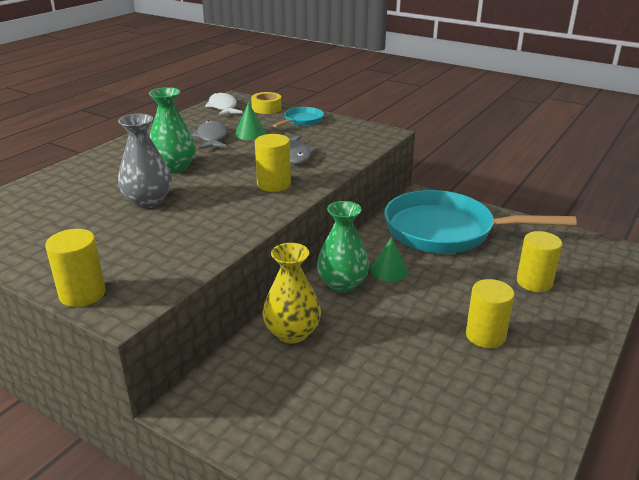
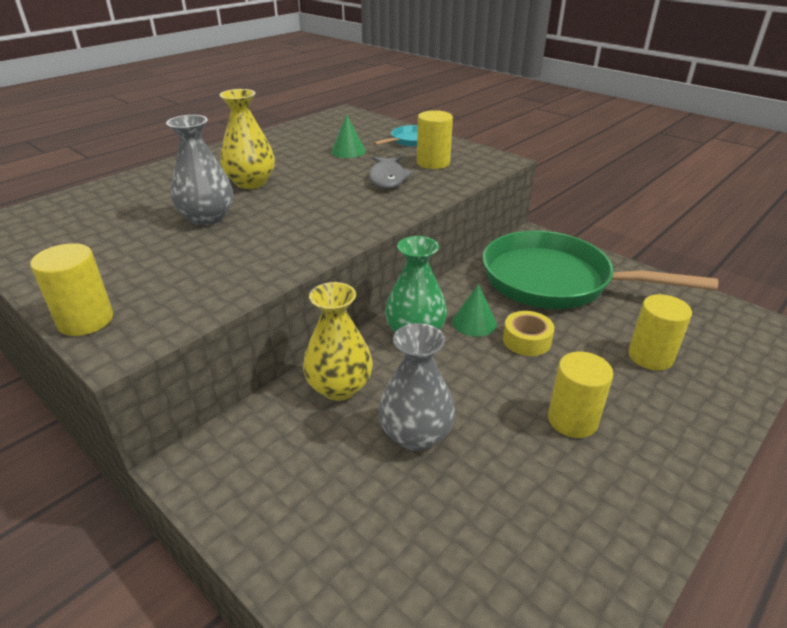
camera: 10 degrees right, 5 degrees up
(174, 168) = (251, 183): green vase -> yellow vase
(212, 138) = (305, 153): grey fish -> none
(223, 107) = (330, 121): white fish -> none
(266, 108) = (376, 125): yellow tape -> yellow tape (526, 340)
(274, 184) = (352, 210): yellow cylinder -> yellow cylinder (433, 163)
(366, 361) = (415, 434): none -> grey vase
(446, 231) = (554, 281): turquoise pan -> green pan

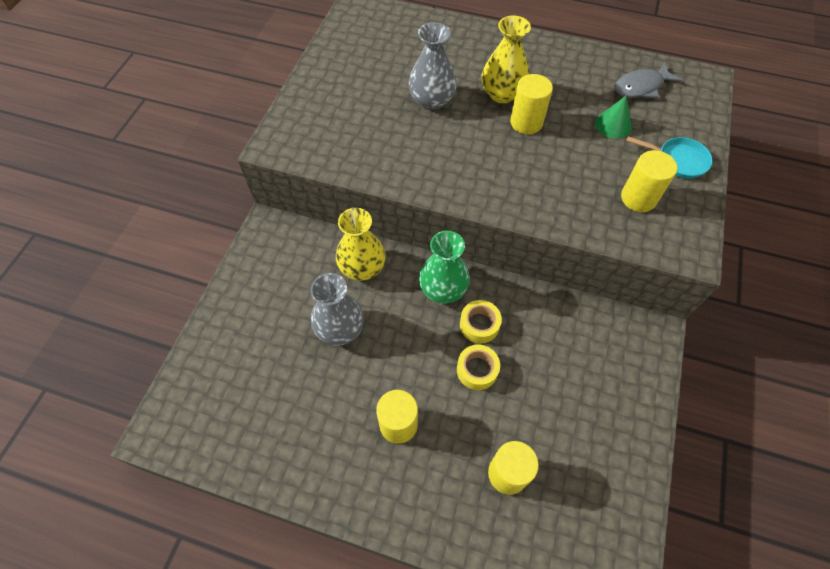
camera: 65 degrees right, 25 degrees up
(86, 320) = (288, 117): yellow cylinder -> yellow cylinder (526, 122)
(387, 178) = (577, 177): grey fish -> grey fish (641, 87)
(474, 322) = (479, 325): green cone -> yellow tape
(554, 281) = (581, 371): green pan -> none

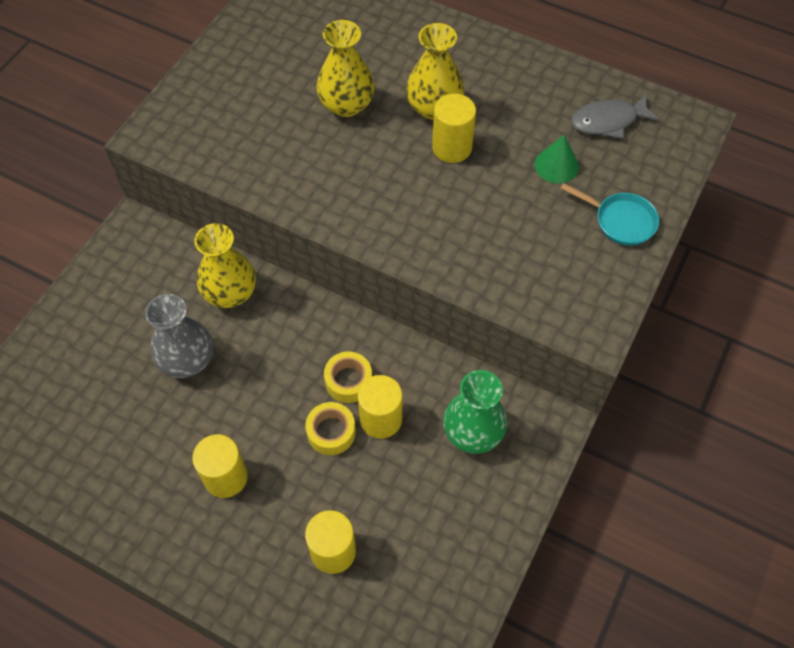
camera: 10 degrees right, 0 degrees up
(431, 101) = (346, 104): grey vase -> yellow vase
(443, 289) = (318, 333): green vase -> green vase (473, 432)
(638, 198) = (555, 260): yellow cylinder -> yellow cylinder (380, 419)

